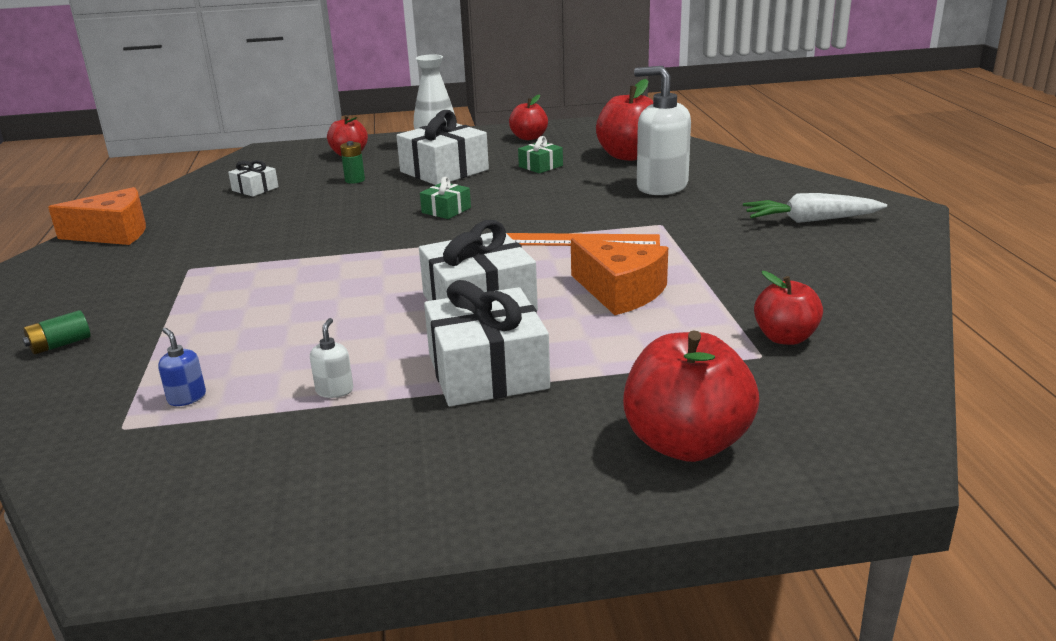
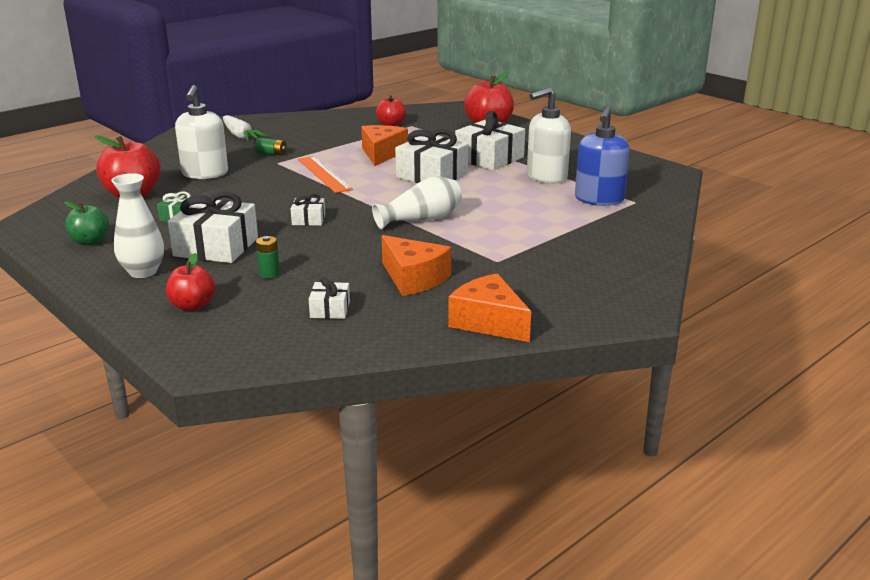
camera: 125 degrees left, 0 degrees up
(60, 345) = (621, 249): green battery -> green battery (271, 153)
(187, 398) = (599, 199): blue soap dispenser -> blue soap dispenser, size x2.45
(238, 225) = (413, 278): none -> orange cheese
(334, 390) = (546, 177): white soap dispenser -> white soap dispenser, size x2.45
(351, 259) = (421, 219): none -> white vase
(446, 210) = (308, 219): green gift -> white gift
(529, 138) = (90, 241): red apple -> green apple

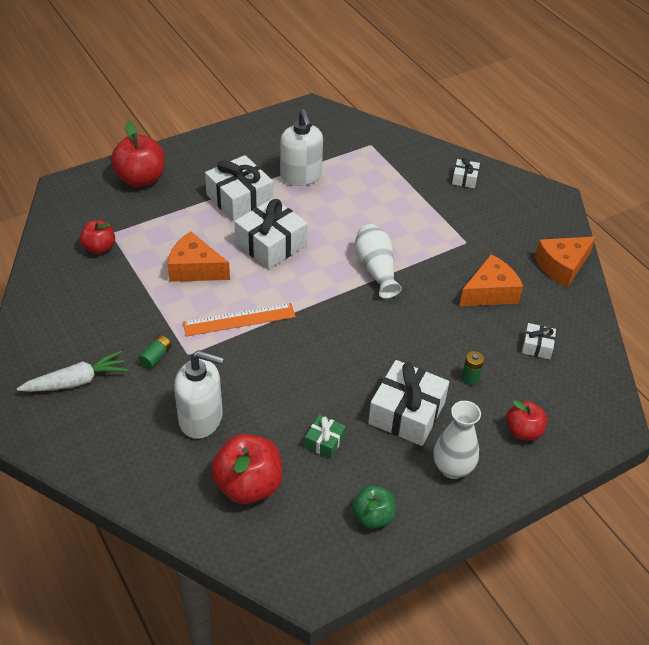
camera: 80 degrees left, 20 degrees up
(308, 219) = (357, 342): white gift -> white gift (464, 179)
(599, 199) = (361, 161): blue soap dispenser -> none

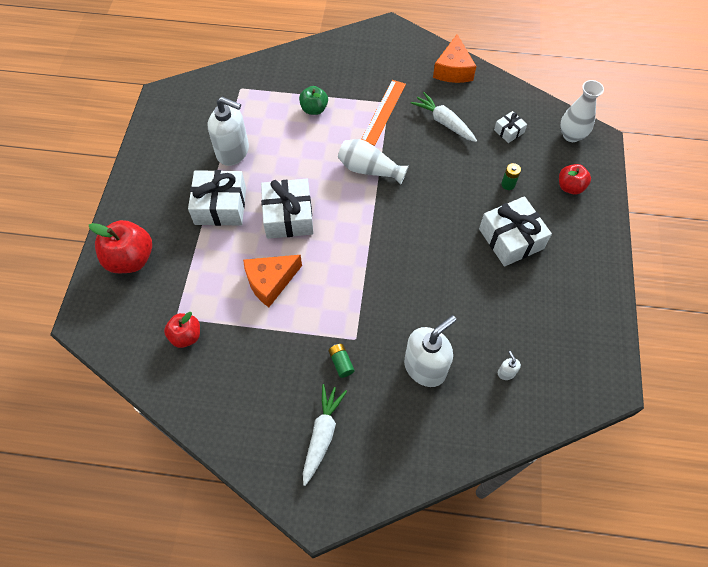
camera: 50 degrees left, 15 degrees up
(239, 319) = (348, 284): orange ruler -> orange ruler (383, 112)
(248, 485) = (506, 372): red apple -> white soap dispenser
(324, 442) = (501, 302): green gift -> none
(373, 516) = (581, 314): green apple -> green apple (314, 109)
(452, 468) = (572, 244): white vase -> white vase (571, 135)
(464, 179) = (328, 61): white gift -> none
(490, 292) = (444, 122): orange cheese -> white carrot

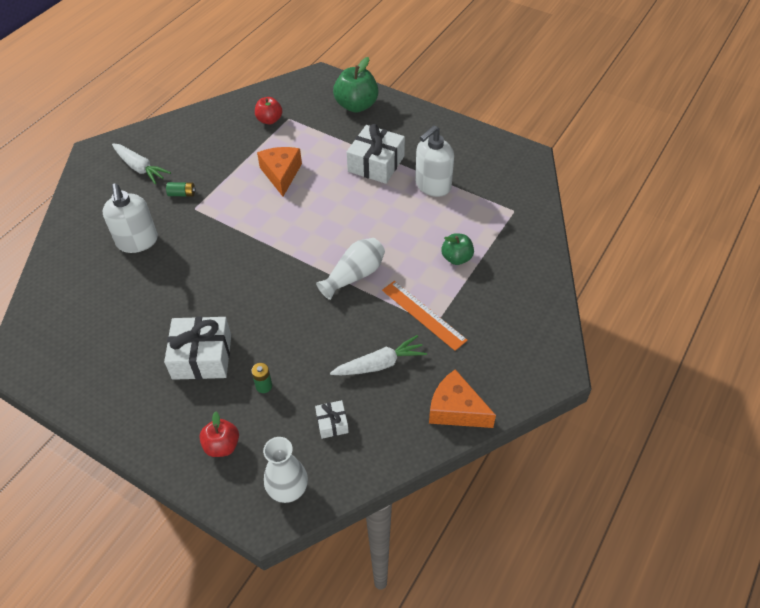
camera: 115 degrees right, 10 degrees down
(131, 259) = (356, 105): red apple -> green apple
(288, 216) = (337, 202): white gift -> none
(506, 372) = (89, 291): white soap dispenser -> none

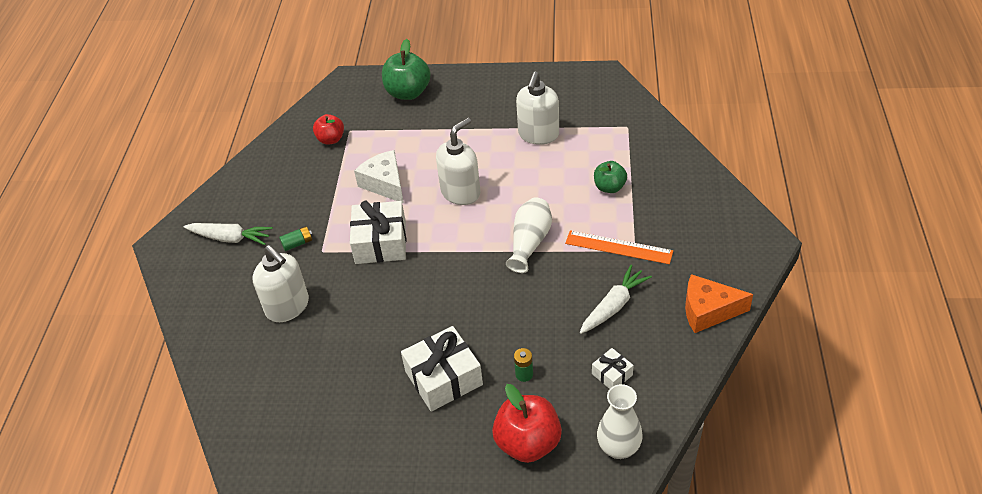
camera: 25 degrees left, 5 degrees down
(222, 446) = (528, 443): red apple -> red apple, size x1.64
(281, 174) = (385, 184): orange cheese -> white cheese
(333, 208) = (461, 192): none -> white soap dispenser
(376, 164) = (470, 137): white gift -> white gift (380, 242)

